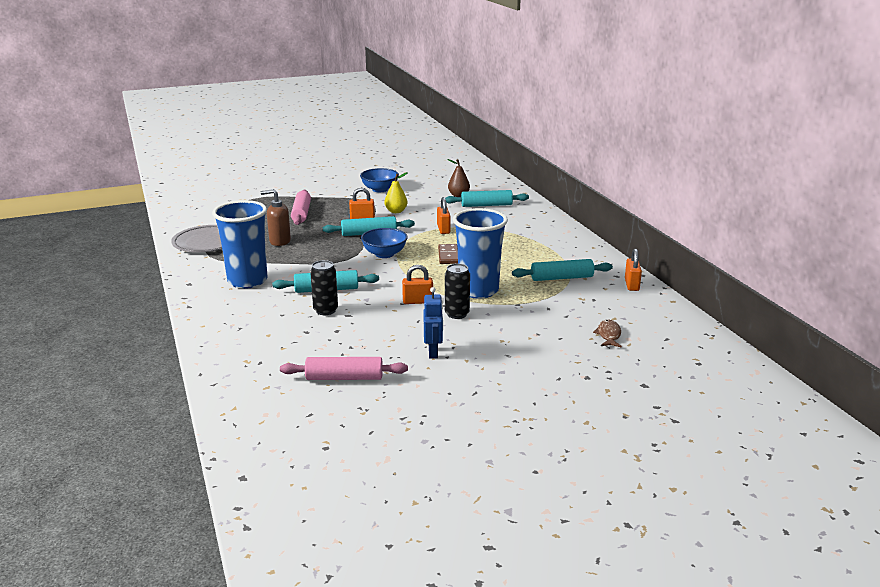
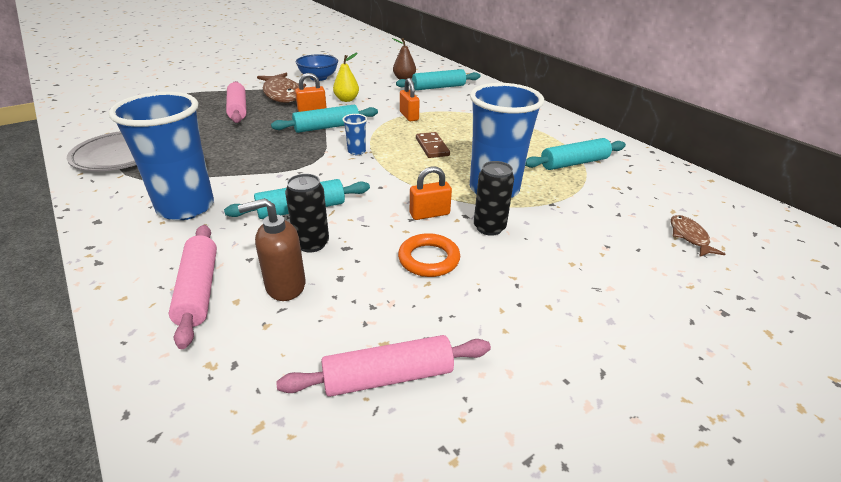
camera: 15 degrees left, 10 degrees up
(247, 327) = (198, 290): none -> pink rolling pin
(279, 241) = (219, 145): brown soap dispenser -> brown soap dispenser (285, 286)
(342, 203) = (282, 94): none -> brown fish
(384, 254) = (356, 151): blue bowl -> blue cup
(401, 327) = (429, 259): none -> orange ring
(433, 352) = (496, 299): blue robot -> none
(631, 285) = (652, 164): orange padlock -> none

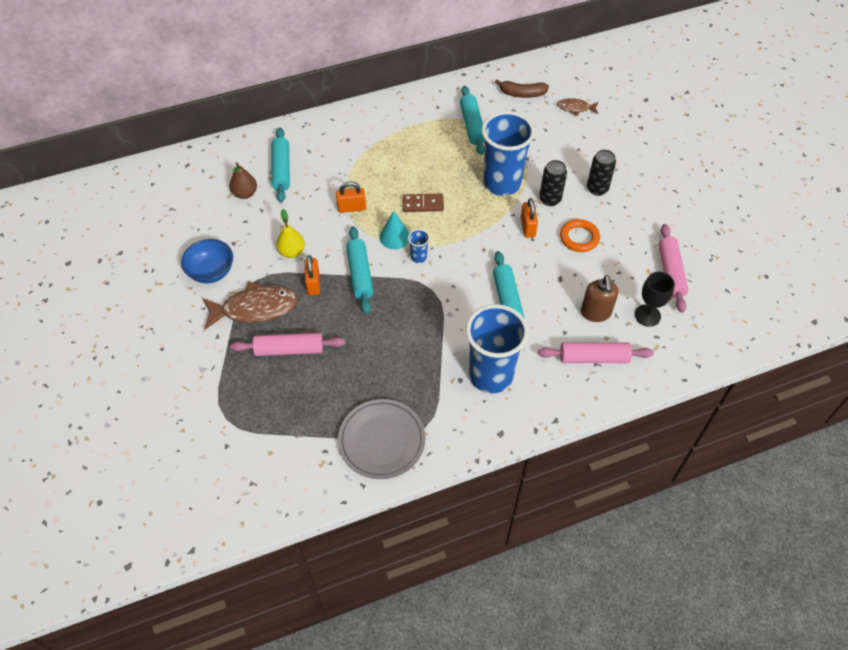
camera: 75 degrees left, 20 degrees up
(281, 348) = (647, 315): none -> black goblet
(311, 244) = (553, 297): black can -> black can (597, 189)
(380, 137) = (394, 237): none -> turquoise cone
(665, 191) = (522, 94): none -> brown banana

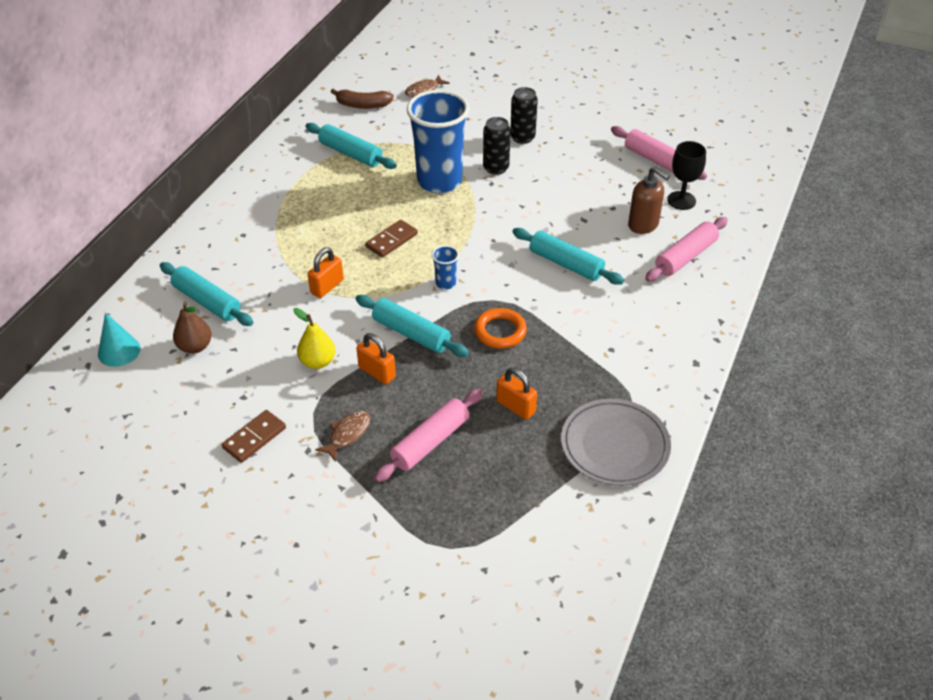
camera: 45 degrees left, 10 degrees down
(211, 272) = (254, 438): blue bowl -> brown domino
(255, 308) = (347, 434): brown fish -> brown fish, size x0.51
(394, 237) = (401, 282): turquoise cone -> turquoise cone (119, 351)
(491, 375) = (630, 327): blue cup -> none
(522, 94) = (362, 105): brown banana -> brown banana turned 45 degrees clockwise
(528, 227) = (506, 199): orange padlock -> orange padlock (516, 407)
(579, 238) = (557, 181): orange ring -> orange ring (500, 331)

